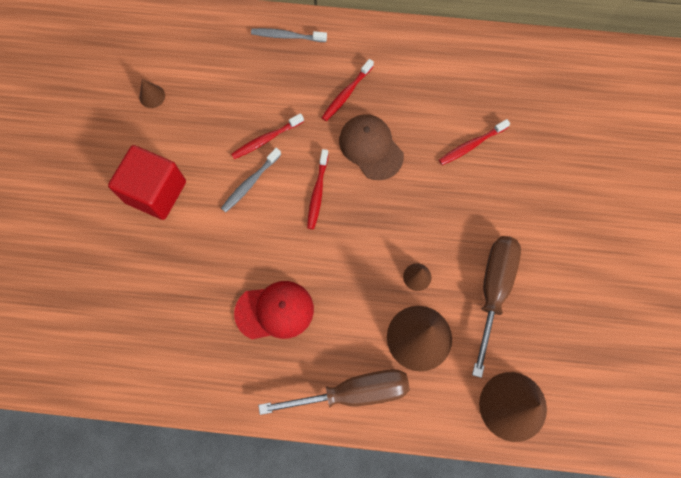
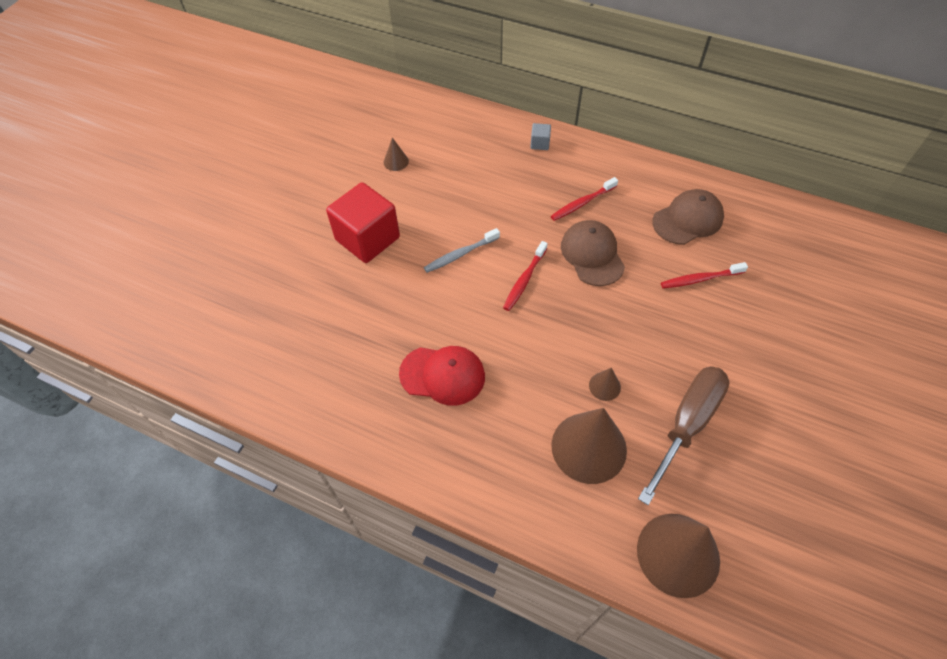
camera: 20 degrees right, 15 degrees down
(266, 139) = (489, 222): red toothbrush -> none
(287, 36) = (540, 143): grey toothbrush -> grey cube
(352, 392) = (497, 480): brown screwdriver -> none
(446, 85) = (687, 220): none -> brown cap

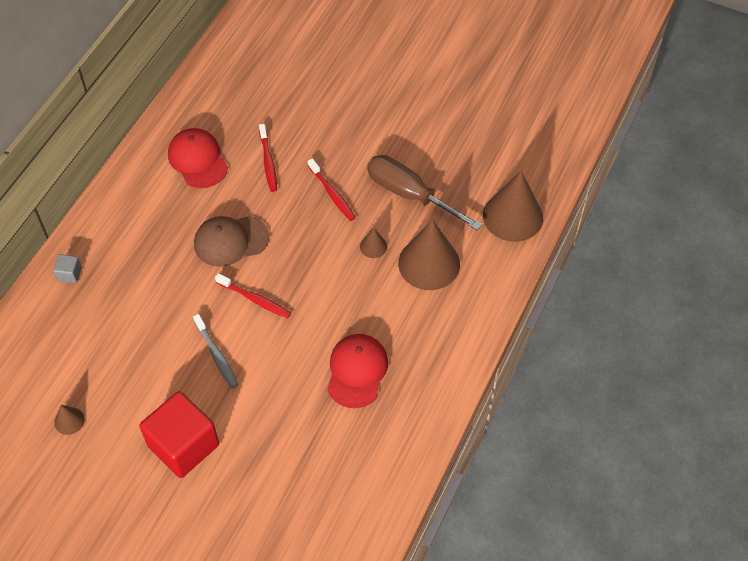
camera: 90 degrees left, 0 degrees up
(582, 203) = (163, 242): red toothbrush -> red toothbrush (332, 194)
(687, 220) = (198, 160): brown cap -> red cap

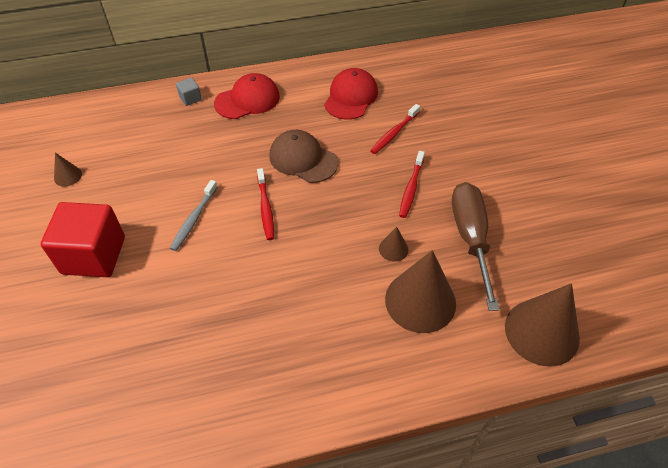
camera: 50 degrees right, 5 degrees down
(357, 371) = (260, 325): red cap -> red cap (247, 100)

